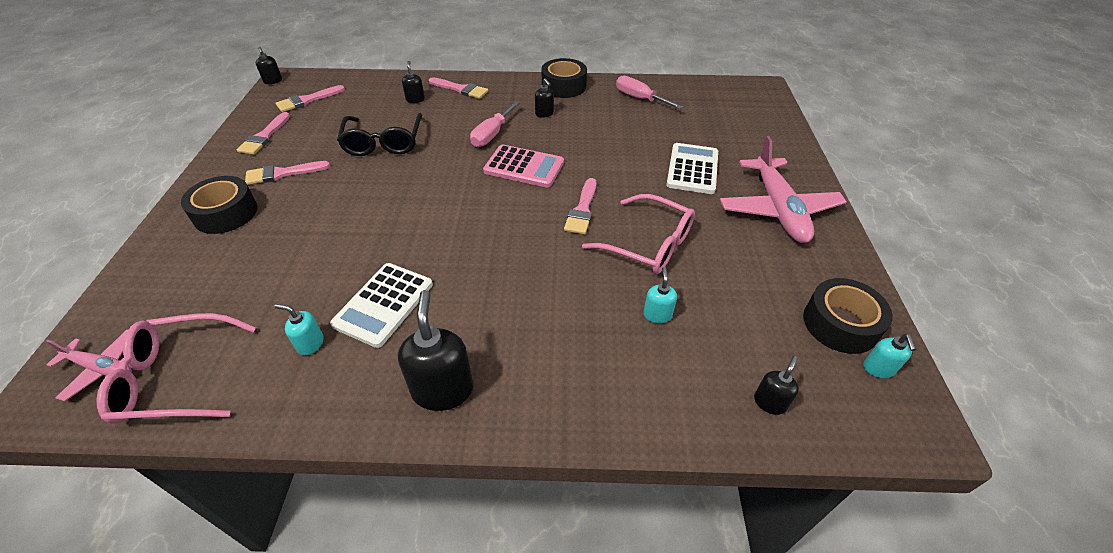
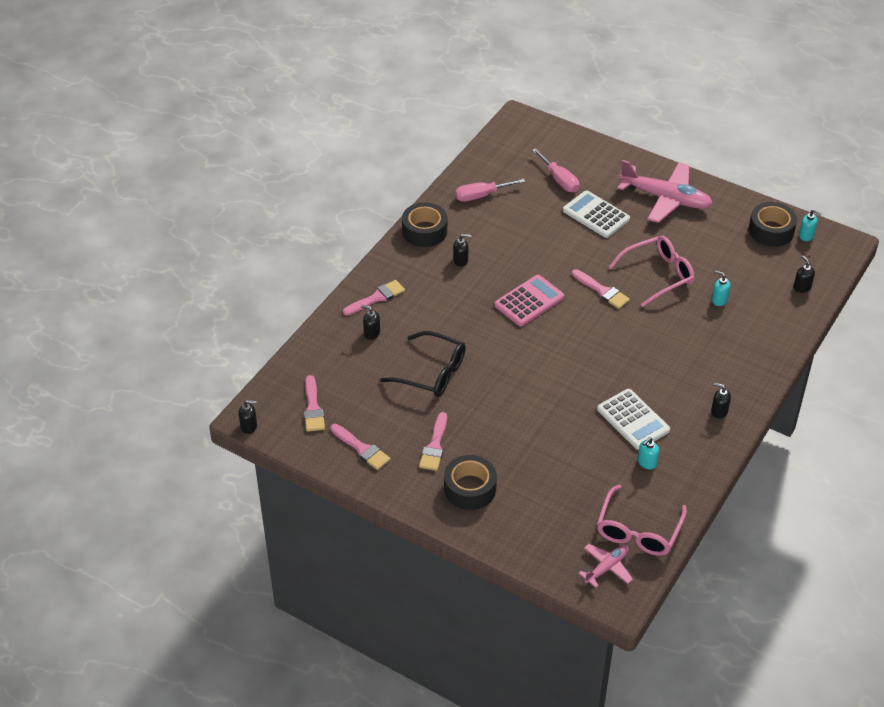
camera: 60 degrees left, 0 degrees up
(443, 389) = (719, 411): black soap dispenser -> black soap dispenser, size x0.52
(492, 135) = (469, 303): pink screwdriver -> pink screwdriver (559, 180)

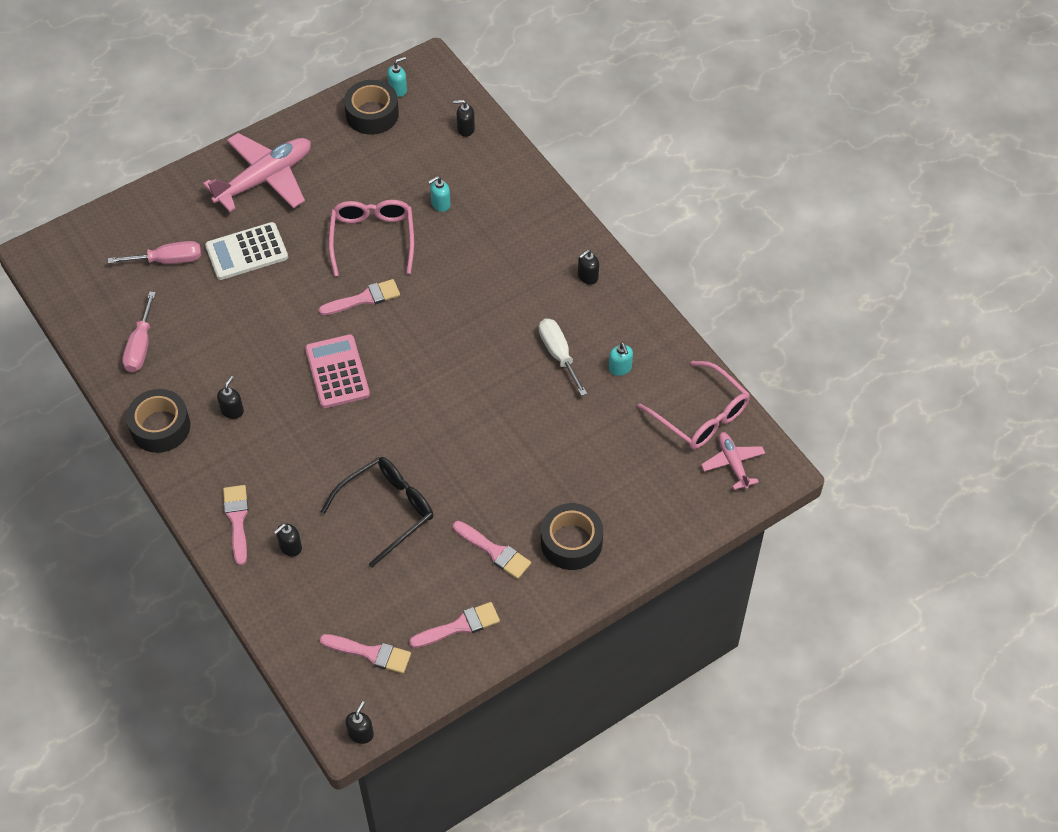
camera: 65 degrees left, 10 degrees up
(633, 420) = (558, 354): white calculator -> white screwdriver

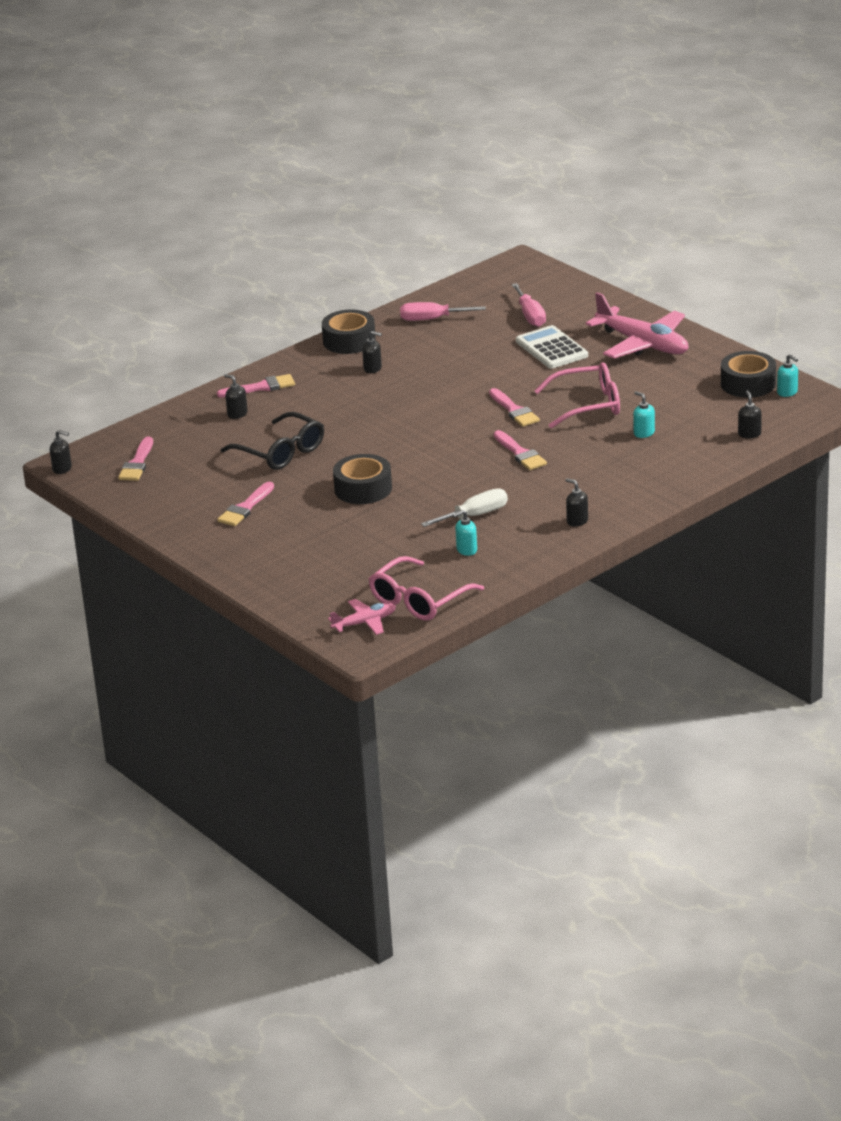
camera: 85 degrees right, 25 degrees down
(337, 372) = (426, 409): pink calculator -> none
(460, 626) = (167, 500): pink brush -> pink brush (520, 453)
(571, 542) = (260, 544): black tape -> black tape (363, 489)

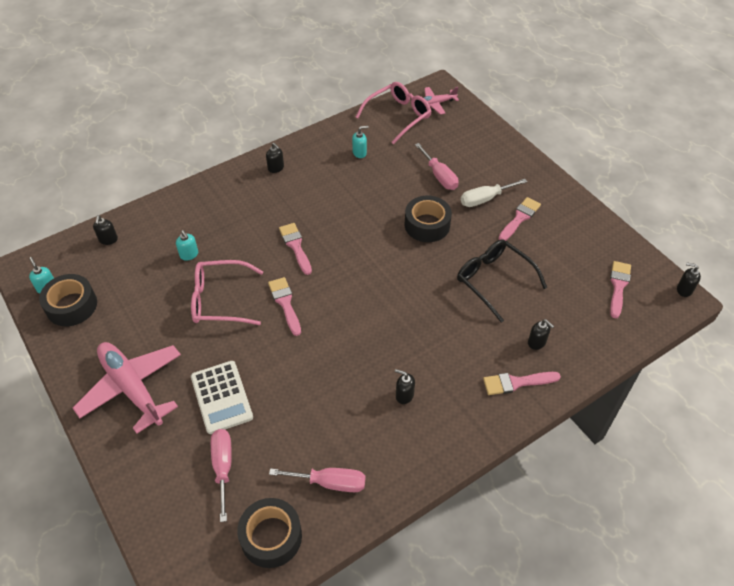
camera: 175 degrees left, 20 degrees up
(349, 341) = (425, 454): black tape -> black tape (271, 537)
(351, 537) = (439, 176): none -> pink screwdriver
(475, 515) = (346, 184): white screwdriver -> white screwdriver (485, 199)

